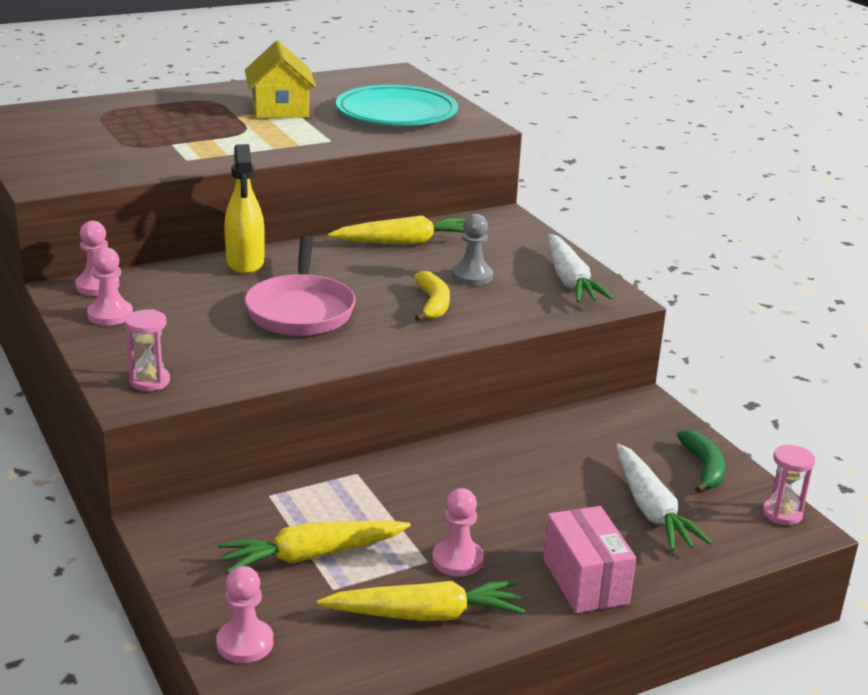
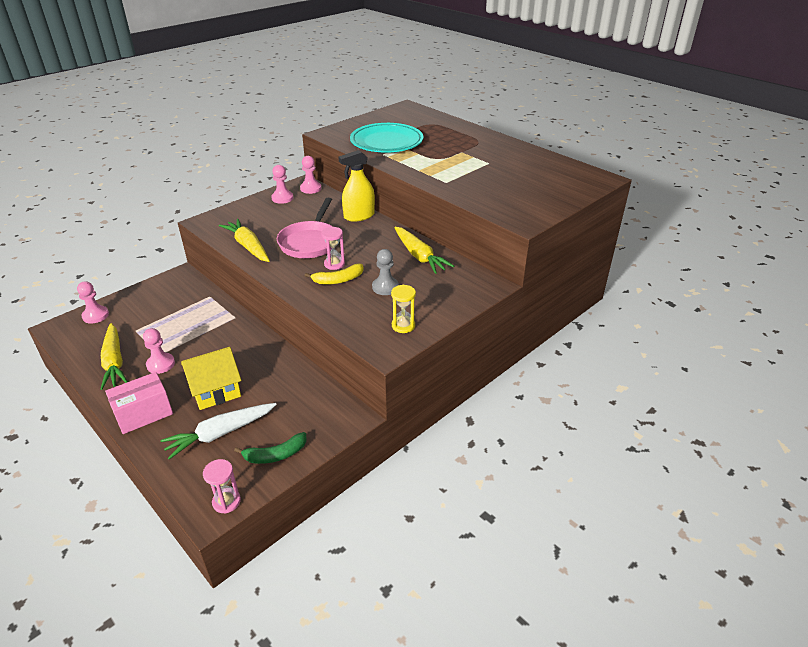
camera: 75 degrees right, 10 degrees up
(150, 381) = (221, 221): pink hourglass -> pink hourglass (334, 264)
(280, 109) = (484, 160): yellow house -> yellow house (215, 390)
(301, 310) = (310, 242): pink pan -> pink pan turned 60 degrees counterclockwise
(312, 555) = (161, 319): yellow carrot -> yellow carrot (248, 246)
(396, 113) = (516, 192): turquoise plate -> turquoise plate (386, 142)
(570, 280) = (403, 326): white carrot -> yellow hourglass

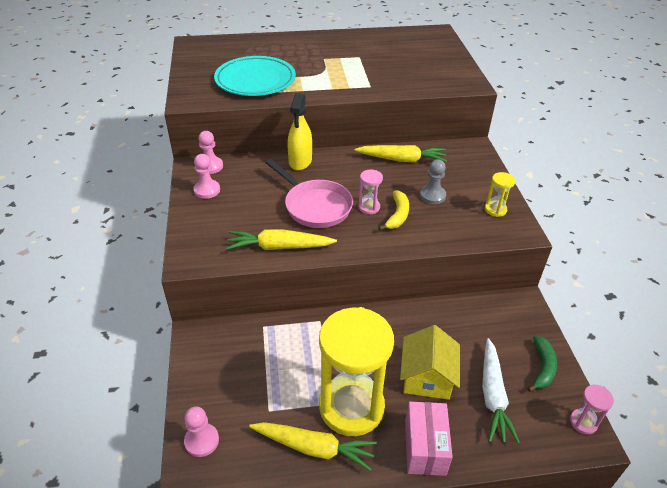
camera: 55 degrees left, 5 degrees up
(160, 364) = (351, 407): pink pawn -> yellow hourglass

